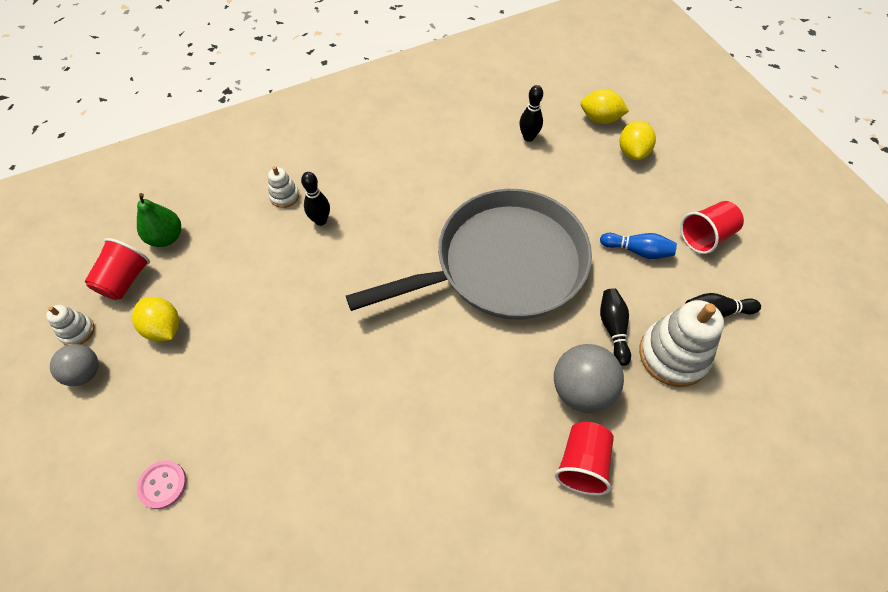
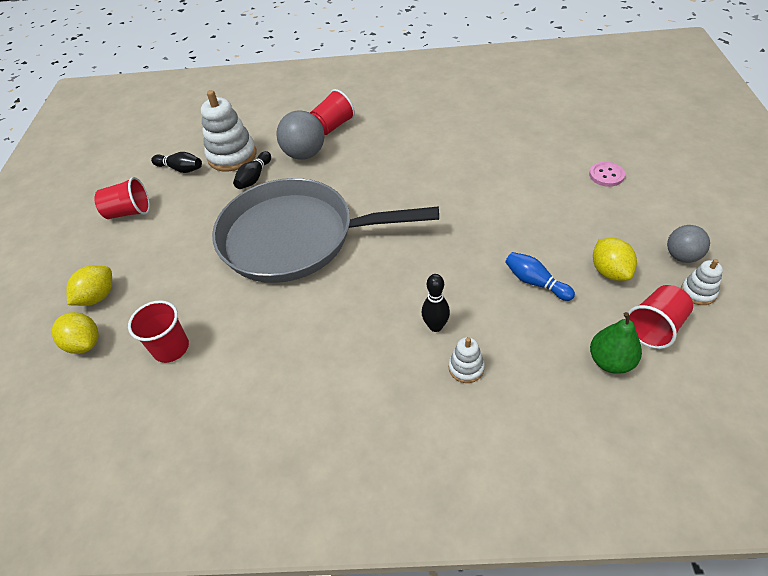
camera: 150 degrees left, 10 degrees down
(528, 137) = (171, 348): black bowling pin -> red cup
(638, 251) = (186, 217): blue bowling pin -> blue bowling pin (535, 282)

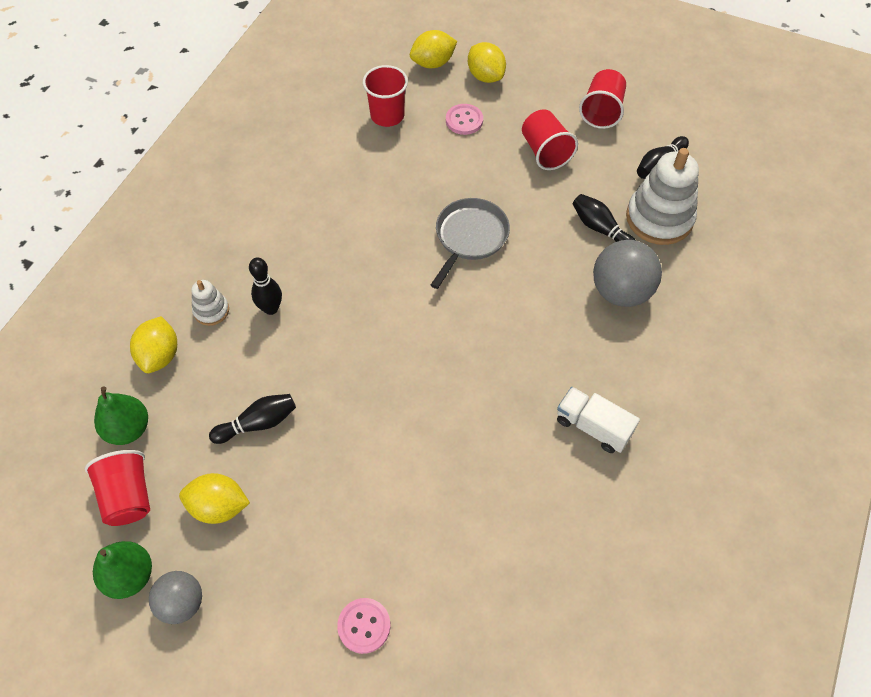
camera: 110 degrees right, 10 degrees up
(162, 289) = (464, 120): none -> pink button
(294, 238) = (470, 237): grey pan -> grey pan, size x0.46
(333, 126) = (670, 344): red cup -> red cup (545, 152)
(411, 136) = (593, 427): none -> white truck
(534, 380) = (160, 355): none -> yellow lemon
(535, 282) = (258, 423): blue bowling pin -> black bowling pin
(698, 292) = (130, 576): white stacking toy -> green pear

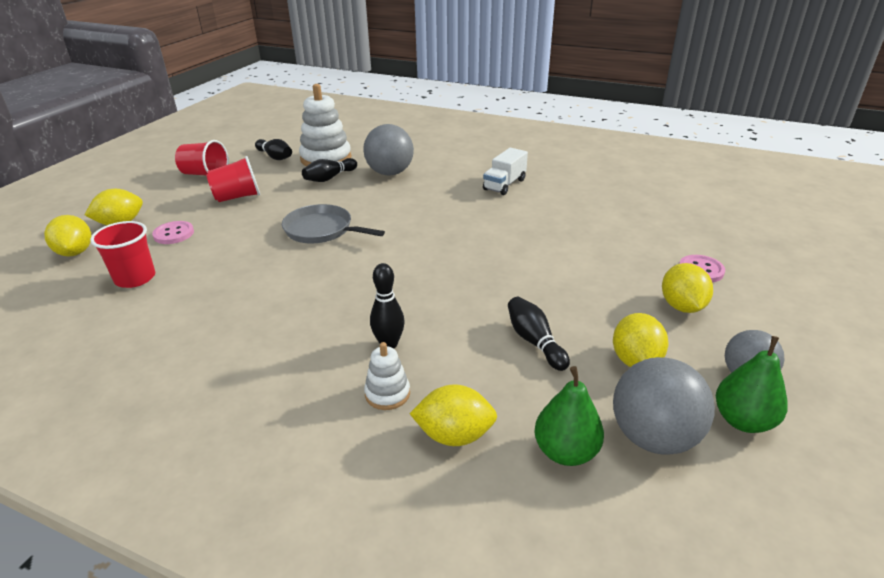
camera: 90 degrees left, 25 degrees down
(128, 496) = (653, 437): red cup -> grey ball
(295, 578) = (682, 306): none -> yellow lemon

